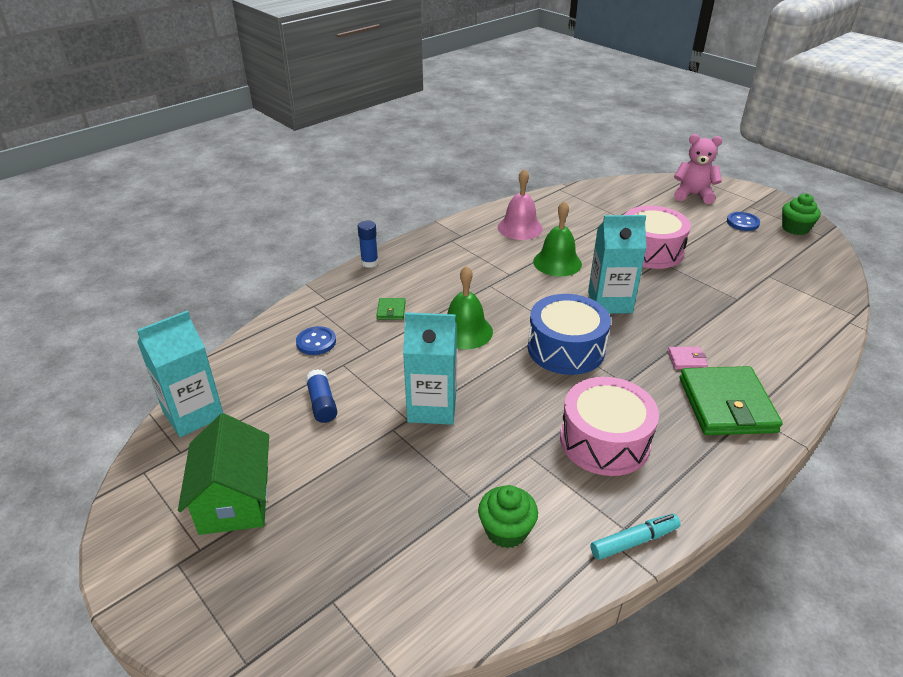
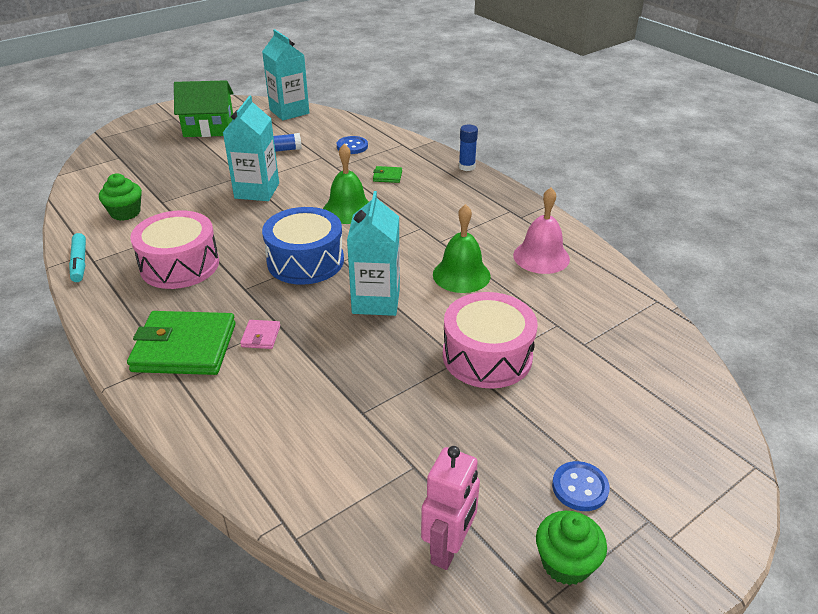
camera: 95 degrees right, 0 degrees up
(693, 195) = (675, 447): pink teddy bear -> none
(816, 262) = (448, 548): none -> pink robot

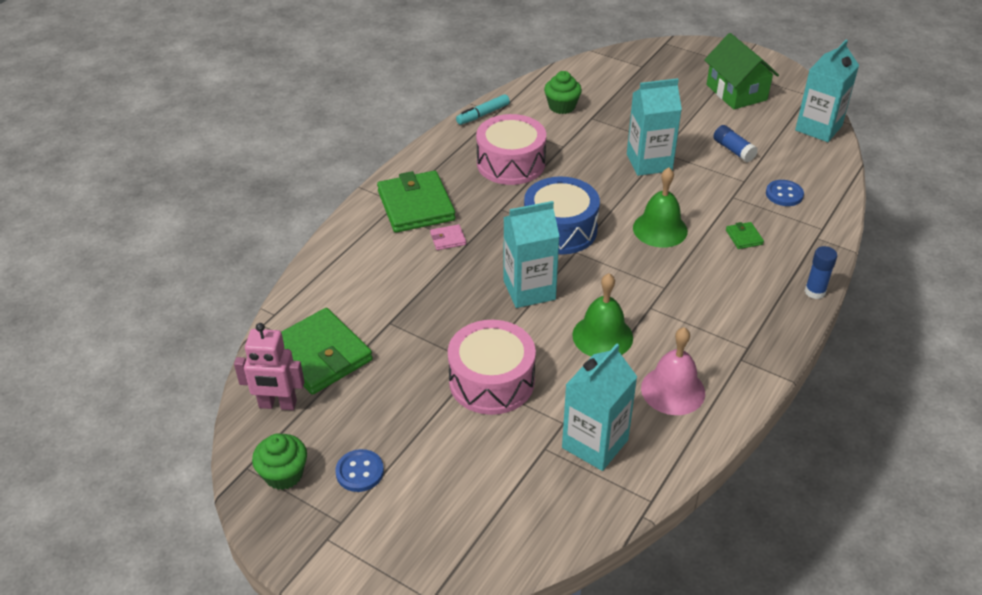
camera: 70 degrees right, 5 degrees up
(383, 487) = (320, 355): none -> green wallet
(587, 313) = (595, 444): none -> turquoise carton

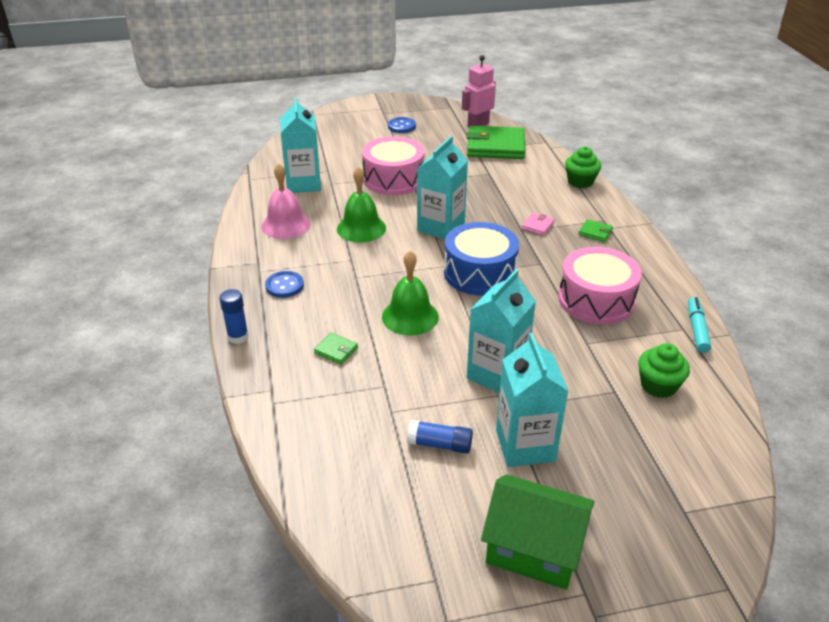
camera: 135 degrees right, 5 degrees down
(284, 474) = (432, 112): green cupcake -> green cupcake (580, 181)
(416, 205) = (595, 232): green wallet -> green wallet, size x0.42
(784, 194) = (339, 419): blue button -> blue button (284, 286)
(818, 128) = (381, 554): turquoise carton -> turquoise carton (525, 445)

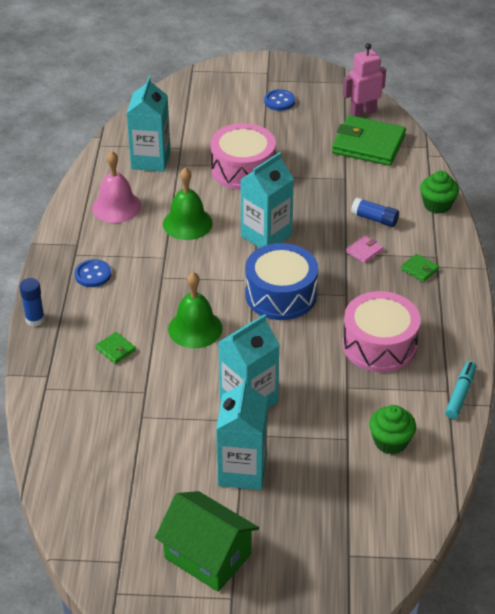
camera: 15 degrees right, 5 degrees up
(440, 444) = (170, 454): blue glue stick -> blue glue stick (374, 219)

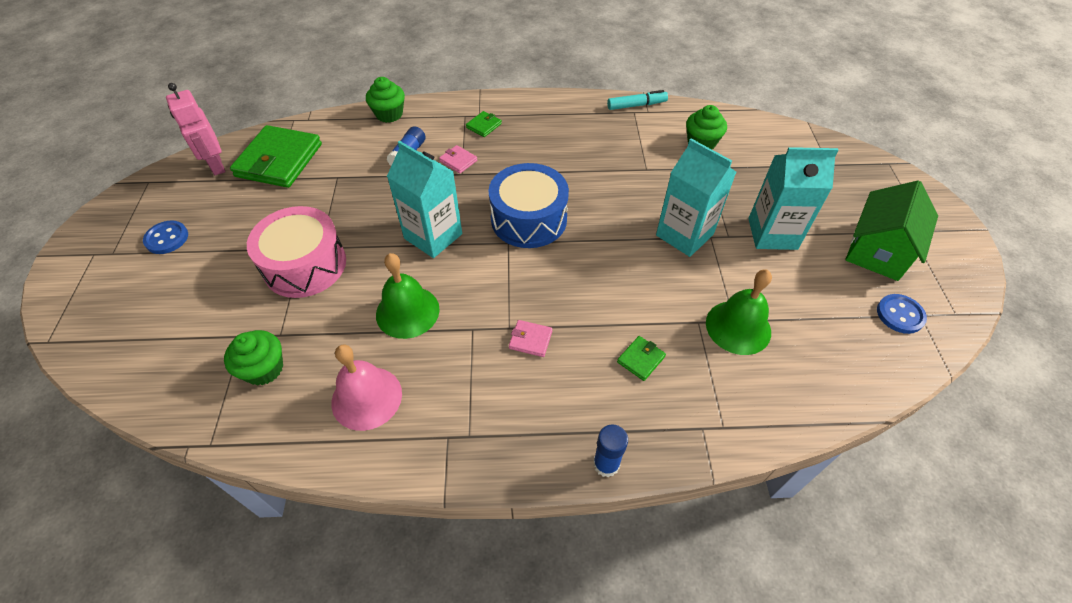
camera: 95 degrees left, 10 degrees up
(93, 274) = (510, 406): blue button -> blue button (900, 315)
(148, 288) = (530, 339): none -> pink wallet
(150, 160) = (264, 369): turquoise carton -> green cupcake
(195, 328) = (592, 286): green bell -> green bell (738, 327)
(379, 345) = (588, 150): pink drum -> none
(460, 394) = (636, 105): turquoise marker -> turquoise marker turned 150 degrees clockwise

